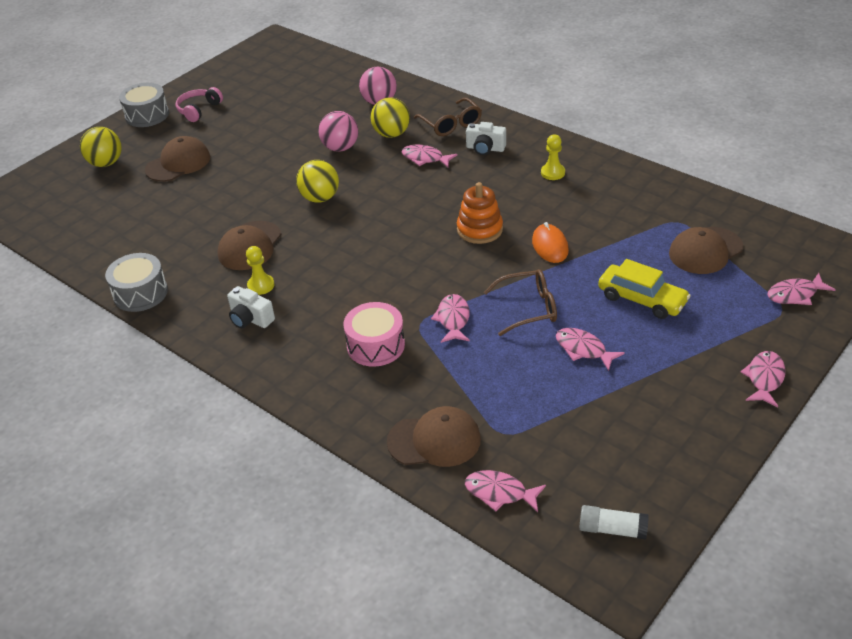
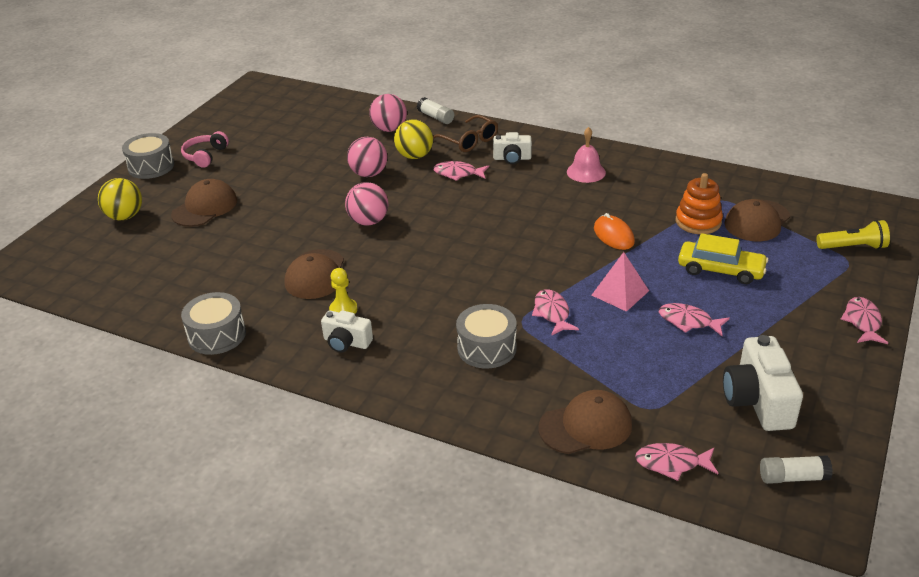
camera: 15 degrees left, 5 degrees down
(320, 198) = (368, 221): yellow ball -> pink ball
(376, 345) = (486, 348): pink drum -> grey drum
(429, 94) = (436, 117): none -> white glue stick
(479, 229) = (540, 230): orange stacking toy -> orange stacking toy (698, 222)
(529, 308) = (620, 293): brown glasses -> pink pyramid
(552, 173) = (586, 172): yellow pawn -> pink bell
(614, 444) = (758, 401): none -> white camera
(795, 294) = (853, 247): pink fish -> yellow flashlight

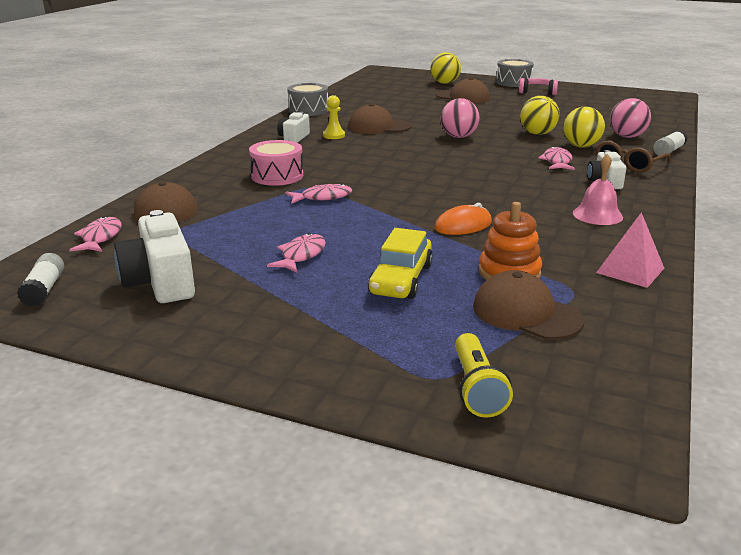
camera: 85 degrees right, 10 degrees down
(369, 174) = (537, 133): pink ball -> yellow ball
(486, 348) = (277, 176): grey drum -> pink drum
(620, 293) = (354, 225): pink pyramid -> pink pyramid (630, 270)
(758, 401) = (160, 282): white camera -> white camera turned 105 degrees counterclockwise
(862, 322) = (284, 368): pink fish -> none

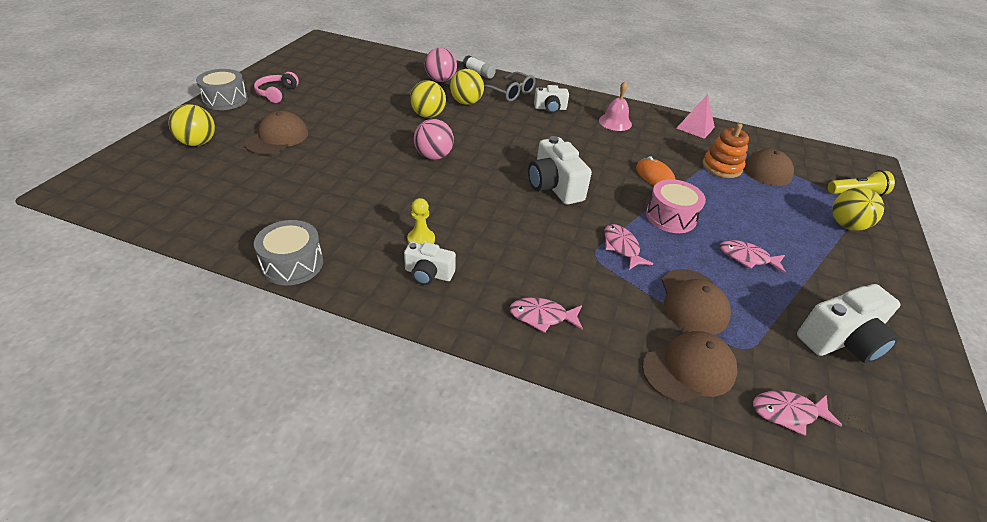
camera: 95 degrees left, 15 degrees up
(44, 289) = (910, 428): white glue stick -> none
(277, 176) = (569, 282): pink drum -> pink drum (670, 217)
(373, 347) = (846, 225): none -> yellow ball
(379, 127) = (389, 204): brown cap -> brown cap (693, 302)
(401, 279) = (756, 210): yellow car -> none
(422, 177) = (554, 186): none -> white camera
(557, 162) = (506, 119): pink fish -> pink fish (542, 316)
(628, 164) = (510, 93): brown glasses -> grey glasses

